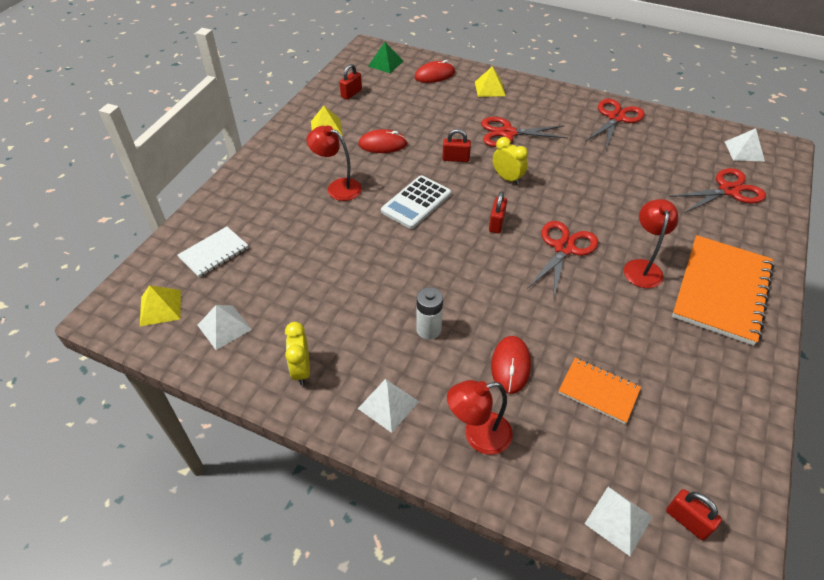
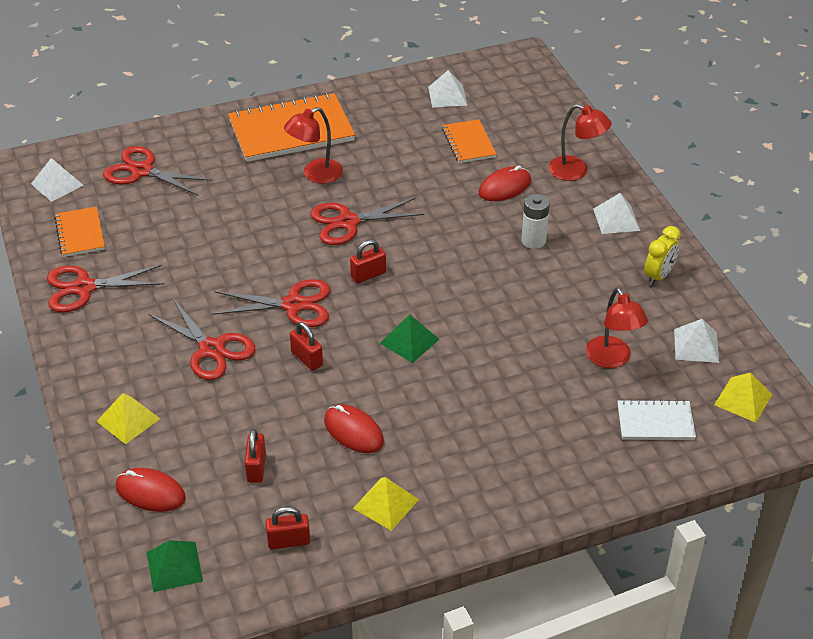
camera: 135 degrees left, 5 degrees down
(338, 187) = (463, 411): red lamp -> red lamp (612, 359)
(416, 202) = (409, 341): white calculator -> green pyramid
(507, 178) = (293, 305): yellow clock -> red scissors
(618, 520) = (545, 100): white pyramid -> white pyramid (447, 96)
(675, 137) = (80, 233): none -> orange notebook
(687, 521) = (509, 80): red padlock -> red padlock (256, 468)

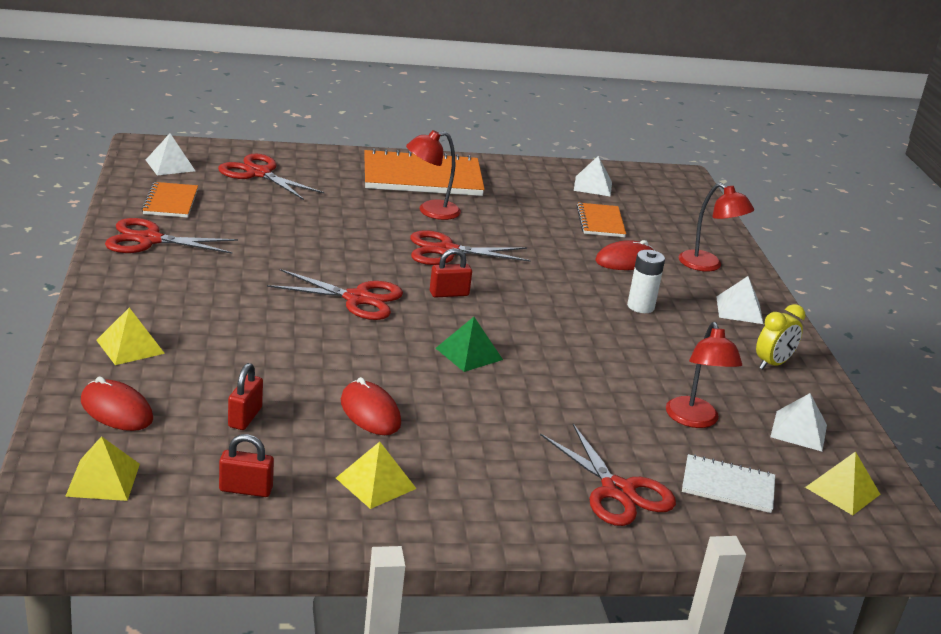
camera: 10 degrees right, 15 degrees down
(174, 566) = (103, 479): green pyramid -> yellow pyramid
(211, 349) = (251, 312): red scissors -> red scissors (617, 491)
(307, 359) = (349, 342): red padlock -> none

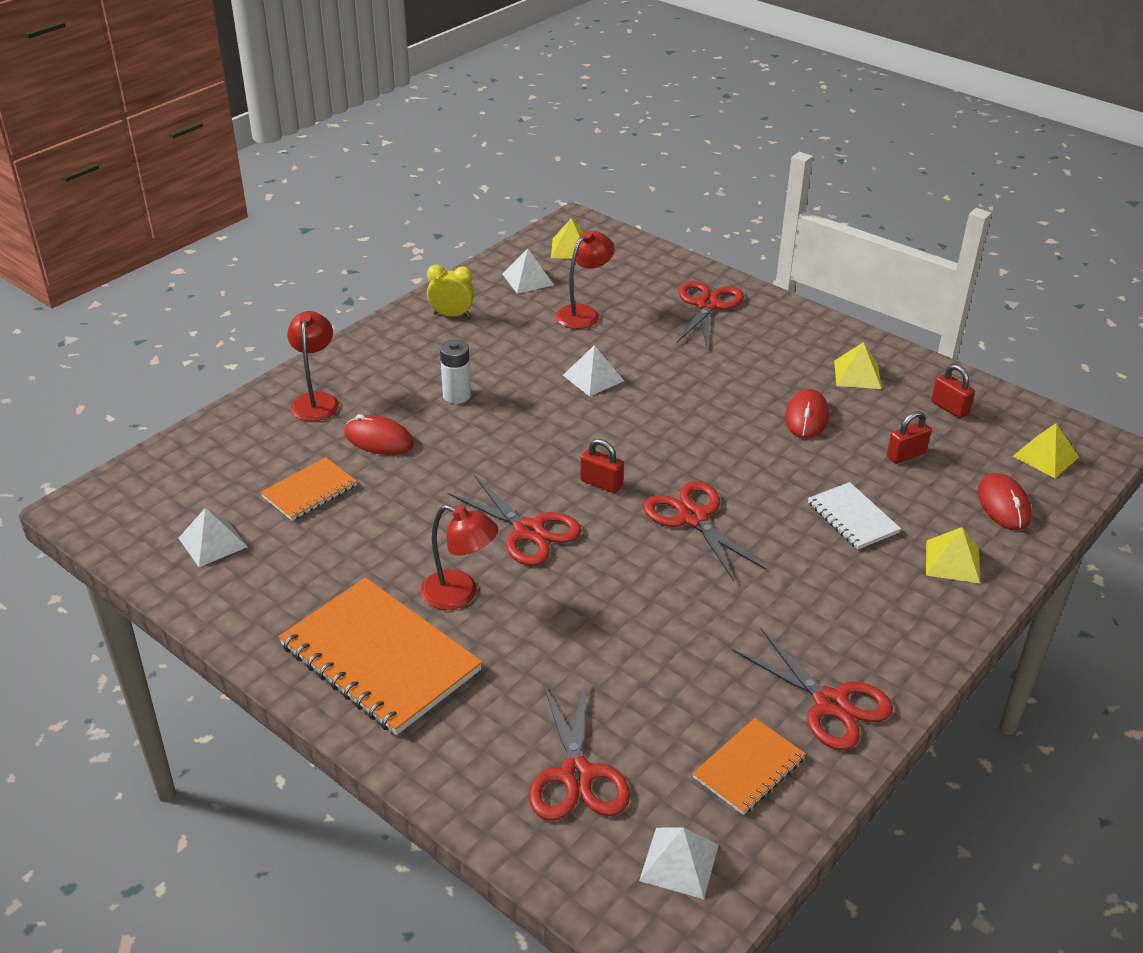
camera: 130 degrees left, 10 degrees up
(469, 354) = (668, 424): green pyramid -> none
(728, 486) = (635, 278): white notebook -> white notebook (852, 518)
(739, 310) = (383, 356): white pyramid -> white pyramid (593, 378)

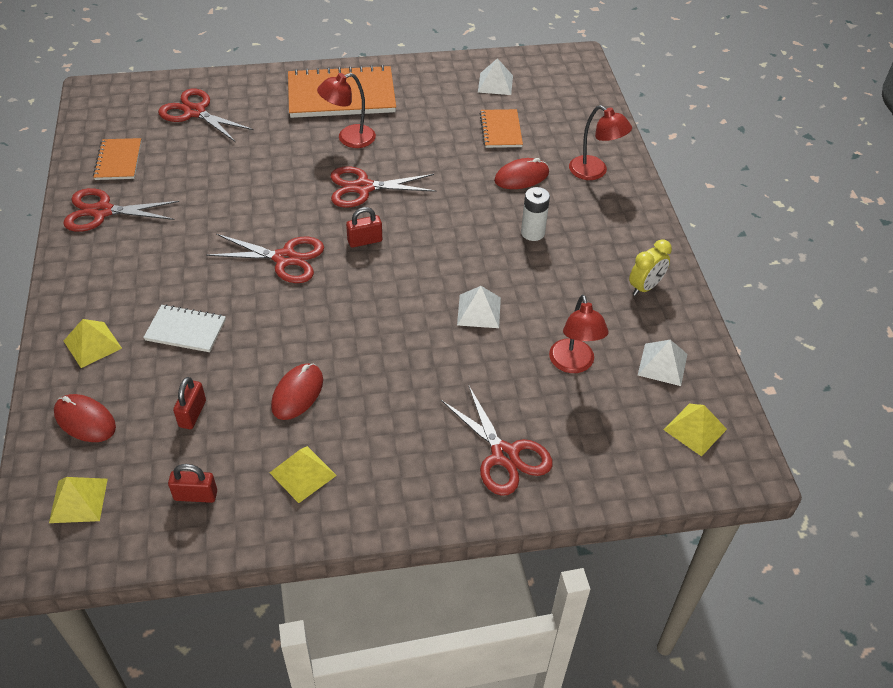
camera: 130 degrees right, 10 degrees up
(679, 862) = (116, 113): white pyramid -> none
(806, 417) = (297, 393): red mouse -> red mouse turned 60 degrees clockwise

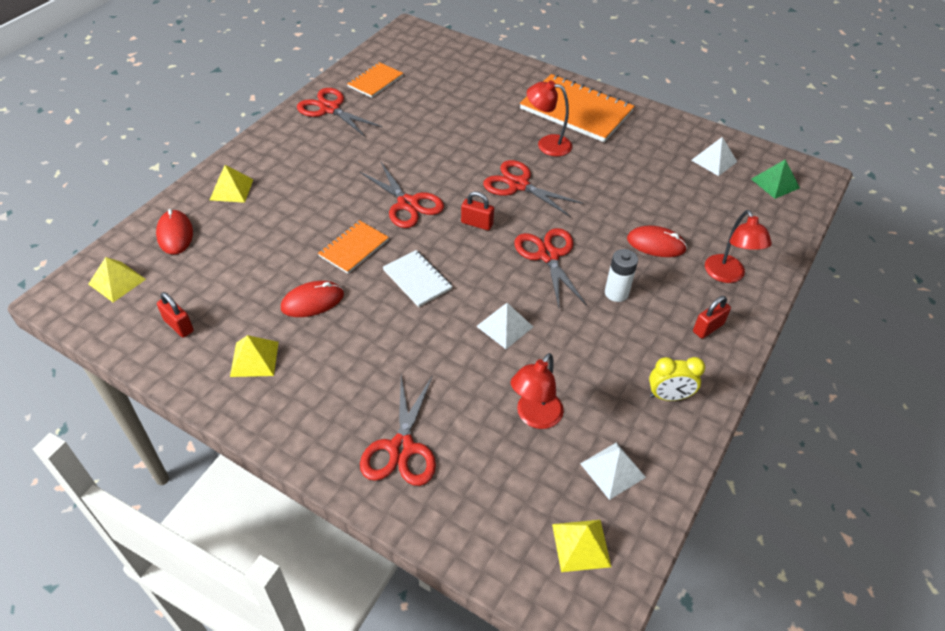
camera: 40 degrees right, 0 degrees up
(185, 330) = (293, 214): white notebook -> white notebook (417, 279)
(192, 414) = (236, 271): red padlock -> red padlock (708, 328)
(195, 112) = (459, 73): red scissors -> red scissors (548, 255)
(501, 130) = (678, 199): orange notebook -> orange notebook (354, 248)
(556, 79) = (775, 183): none -> green pyramid

